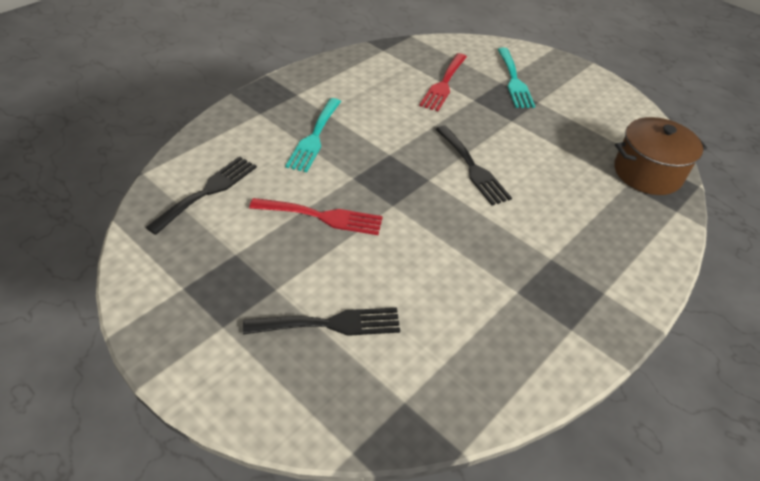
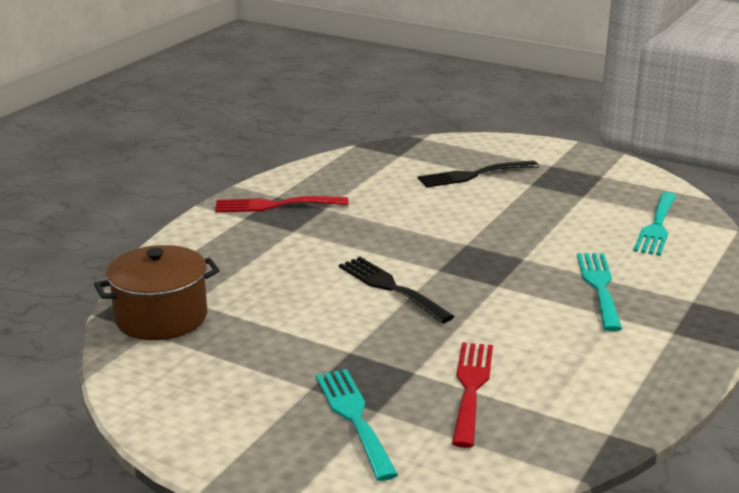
camera: 170 degrees right, 20 degrees down
(208, 191) = (656, 227): black fork -> turquoise fork
(323, 217) = (529, 226): red fork -> red fork (274, 205)

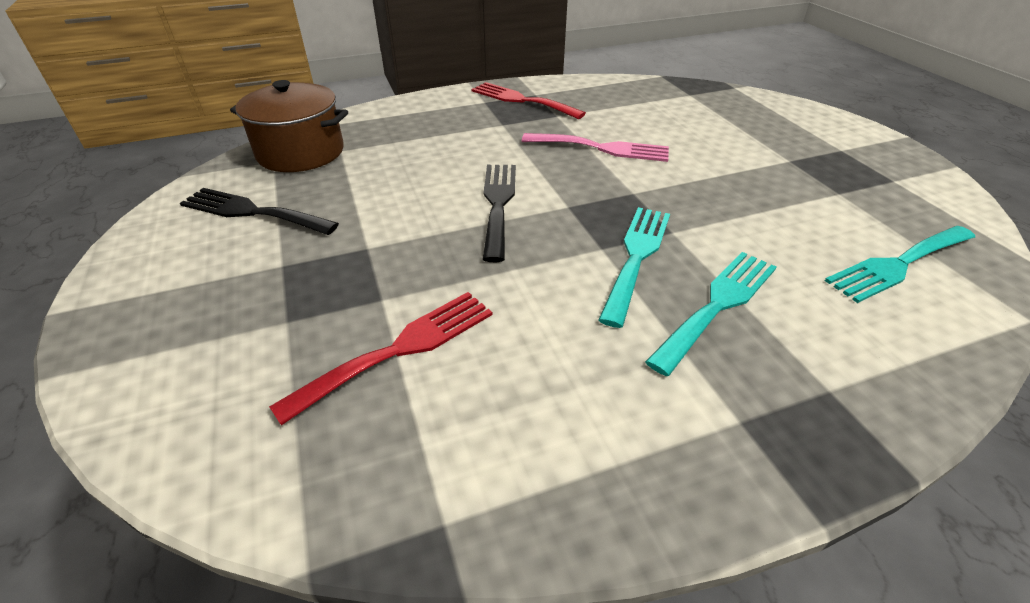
camera: 40 degrees right, 15 degrees up
(354, 417) = (258, 316): turquoise fork -> turquoise fork (636, 256)
(399, 221) = (602, 148): none -> pink fork
(473, 175) = (737, 132): black fork -> black fork (252, 212)

